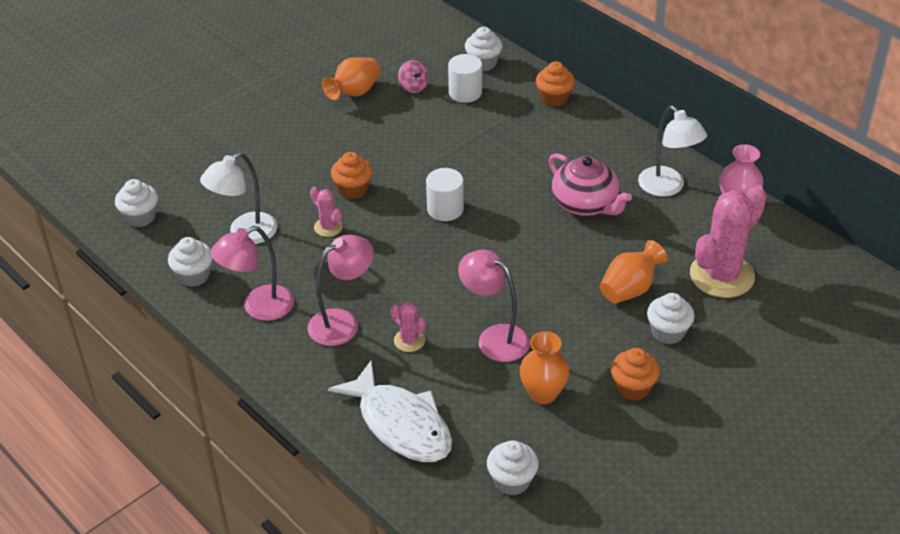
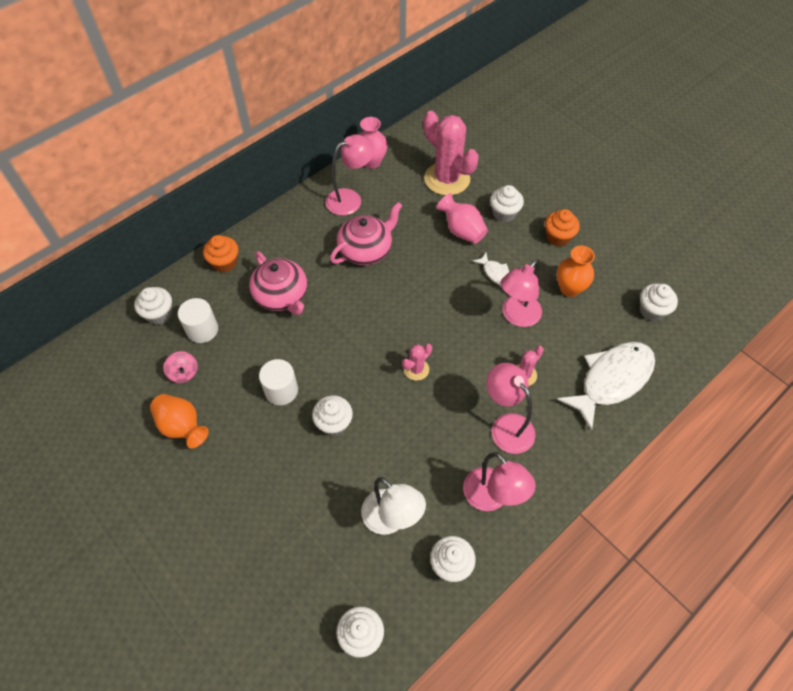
camera: 90 degrees left, 15 degrees up
(328, 227) = (385, 443): pink cactus -> pink cactus (416, 369)
(353, 190) = (334, 423): orange cupcake -> white cupcake
(413, 87) = (184, 373): pink spinning top -> pink spinning top turned 90 degrees clockwise
(445, 209) = (366, 348): white cylinder -> white cylinder (281, 390)
(512, 143) = (282, 296): none -> pink teapot
(561, 321) = (496, 274): none -> white fish
(630, 289) = (462, 231): orange vase -> pink vase
(667, 187) = (350, 199): white lamp -> pink lamp

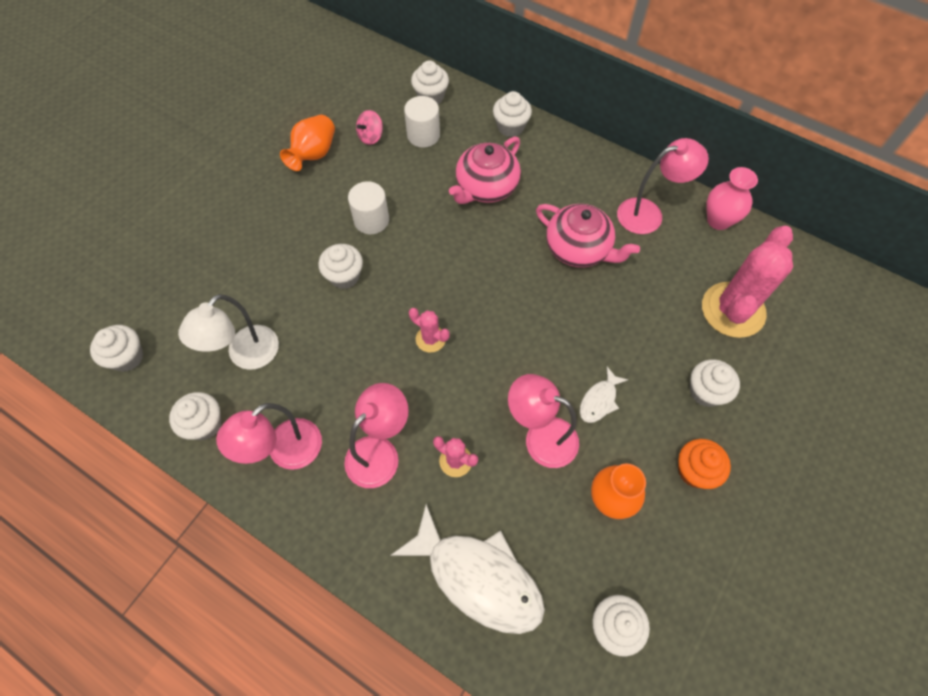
camera: 75 degrees right, 5 degrees up
(225, 263) = (510, 127): orange cupcake -> white cupcake
(350, 199) = (649, 213): pink lamp -> pink lamp turned 60 degrees counterclockwise
(462, 231) = (653, 345): pink vase -> none

